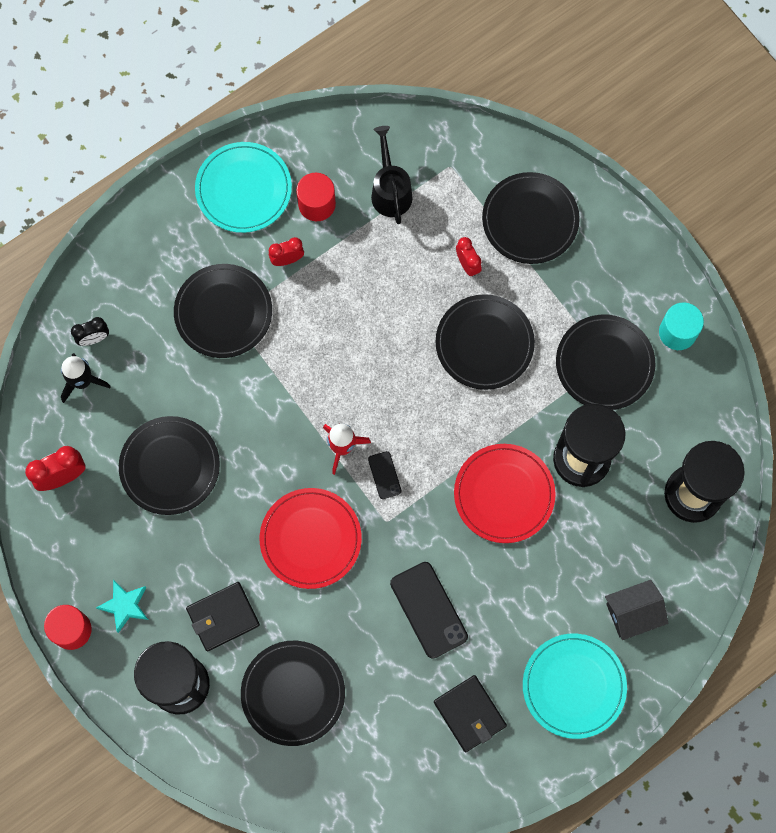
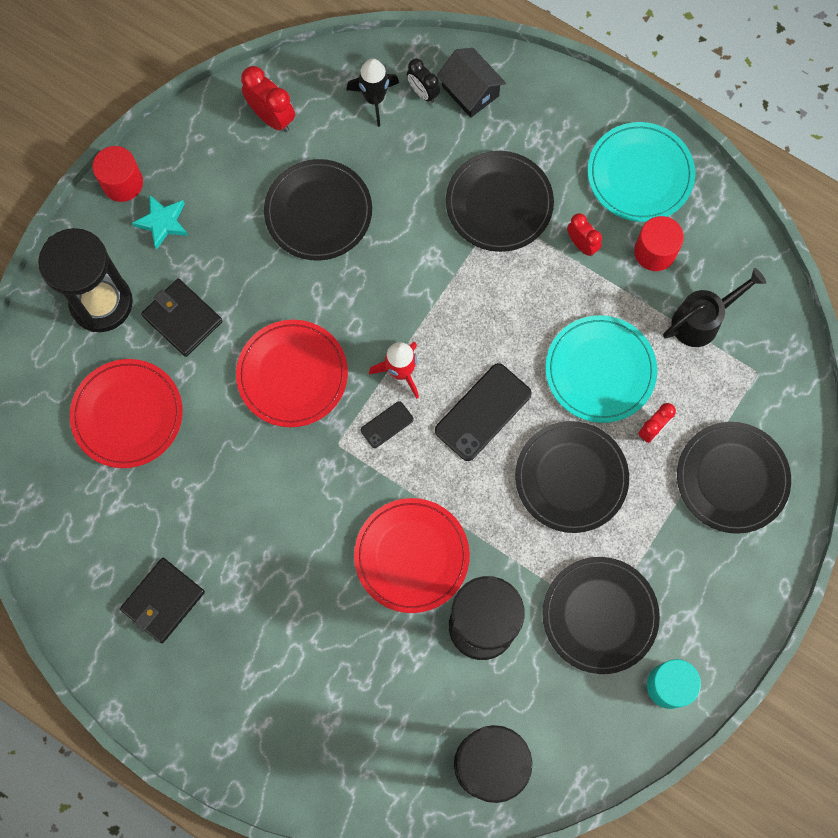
camera: 70 degrees right, 0 degrees up
(293, 693) = (127, 414): black plate -> red plate
(428, 610) = (259, 520): black phone -> black phone (483, 412)
(574, 686) = (228, 702): turquoise plate -> turquoise plate (600, 370)
(633, 613) = (330, 740): black house -> black house (470, 91)

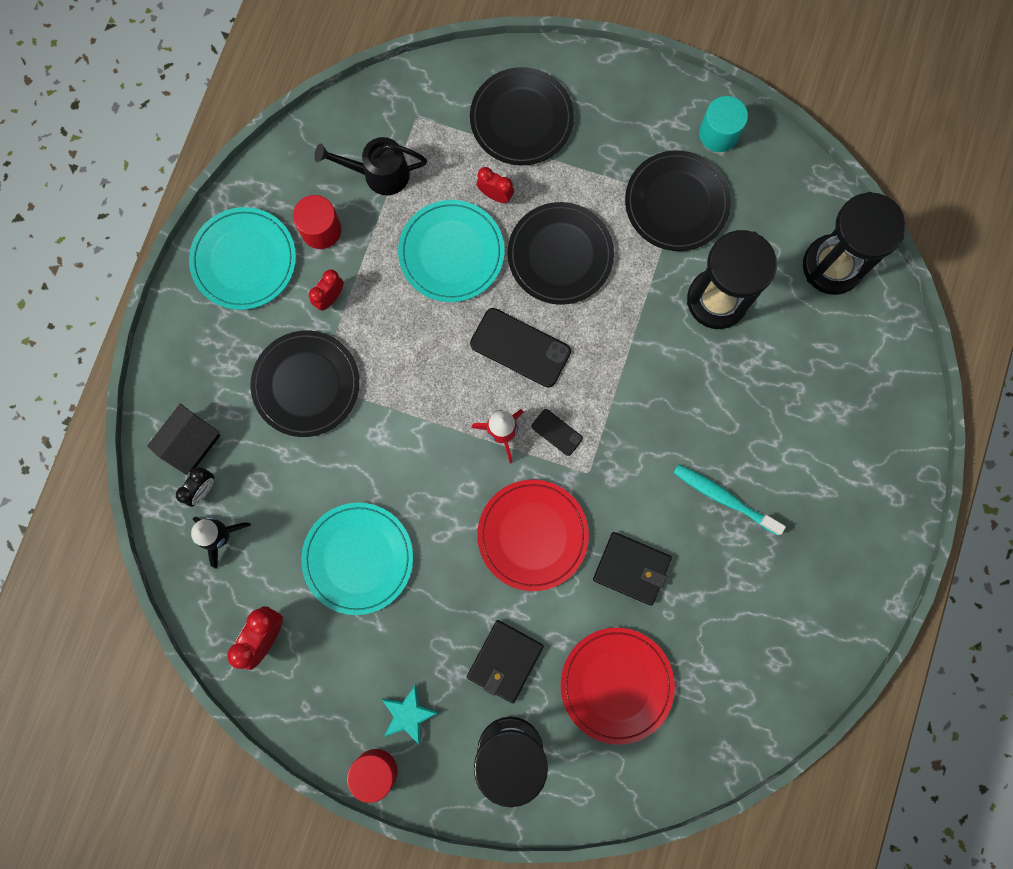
camera: 105 degrees left, 5 degrees up
(163, 601) = (782, 591): black wallet -> black wallet (631, 568)
(273, 571) = (724, 498): none -> turquoise toothbrush
(318, 212) = (358, 558): black plate -> turquoise plate
(411, 556) = (673, 377): red plate -> none
(702, 320) = (379, 174): black watering can -> black watering can turned 45 degrees counterclockwise

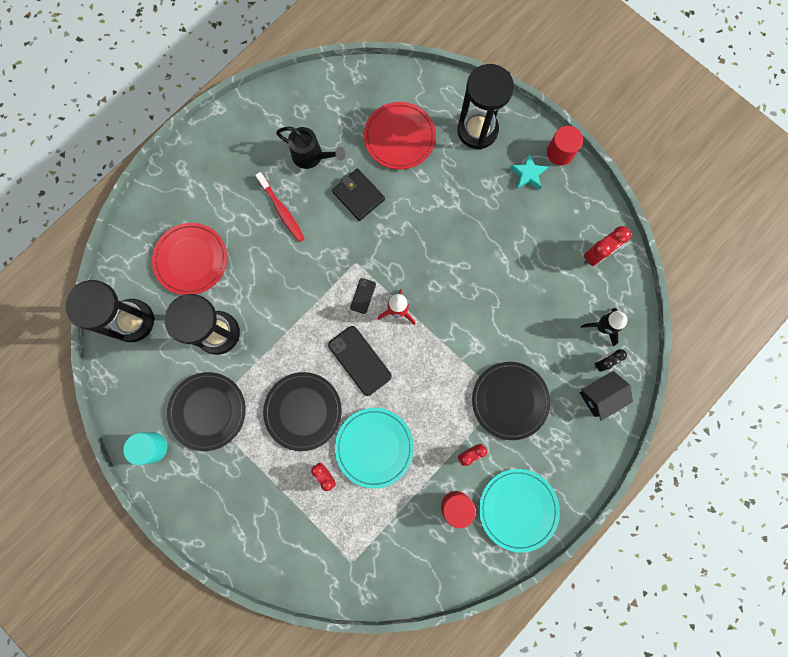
camera: 155 degrees left, 0 degrees up
(358, 558) = (521, 275): turquoise plate -> none
(379, 174) = (398, 530): black watering can -> black watering can (311, 156)
(505, 661) = (458, 178): black wallet -> none
(521, 119) = (280, 524): black plate -> none
(532, 535) = (408, 241): red plate -> red plate (191, 260)
(557, 432) = (363, 296): black phone -> black phone turned 45 degrees clockwise
(724, 498) = (282, 210): turquoise toothbrush -> red toothbrush

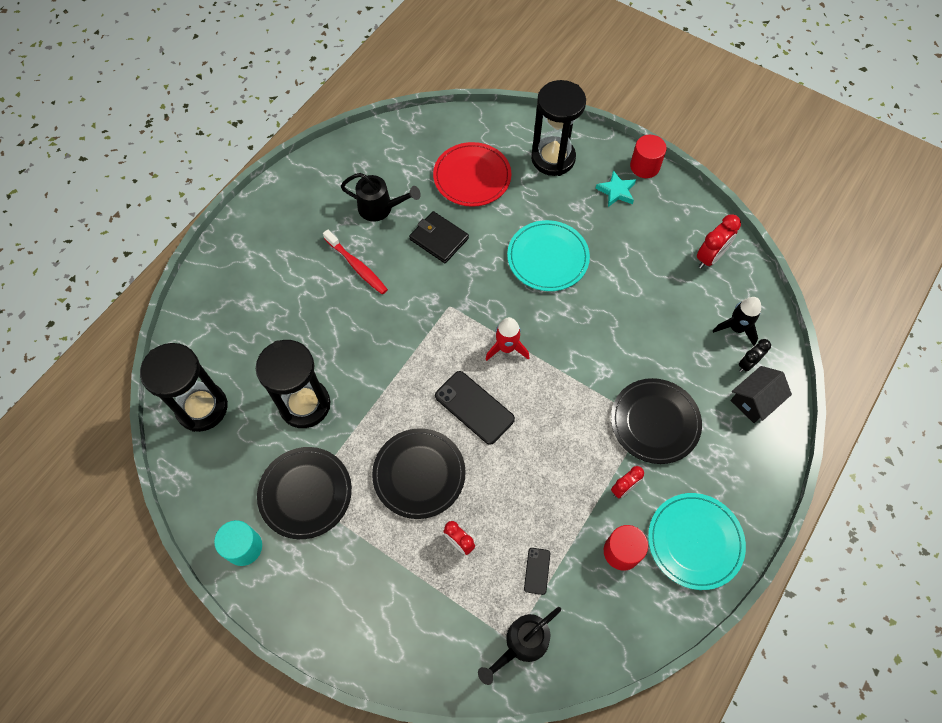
camera: 10 degrees left, 15 degrees down
(191, 260) = (262, 332): red plate -> none
(359, 566) = (521, 644): none -> black watering can
(363, 296) = (464, 338): black phone -> black phone (537, 571)
(374, 447) = (511, 500): turquoise plate -> turquoise plate (548, 258)

